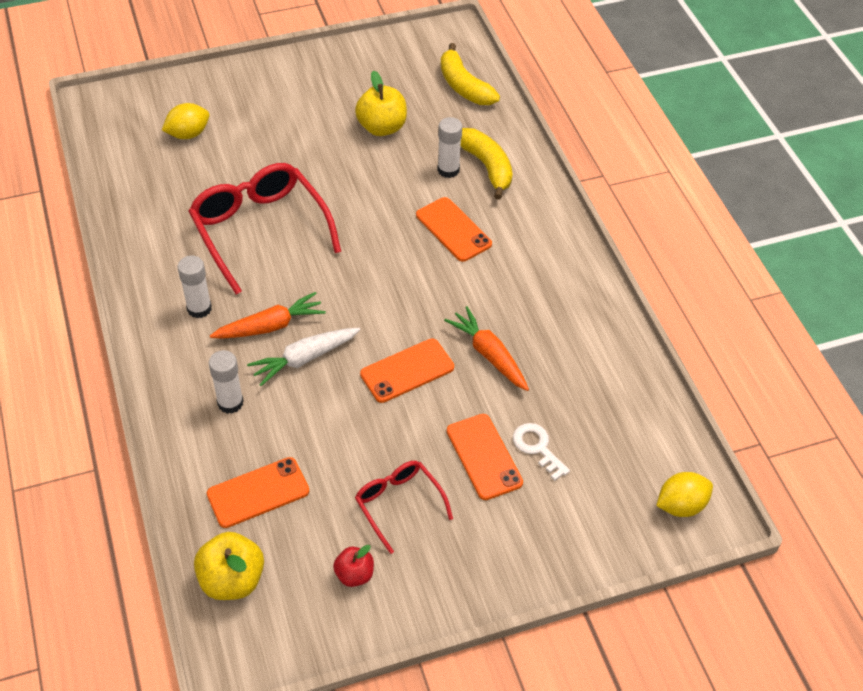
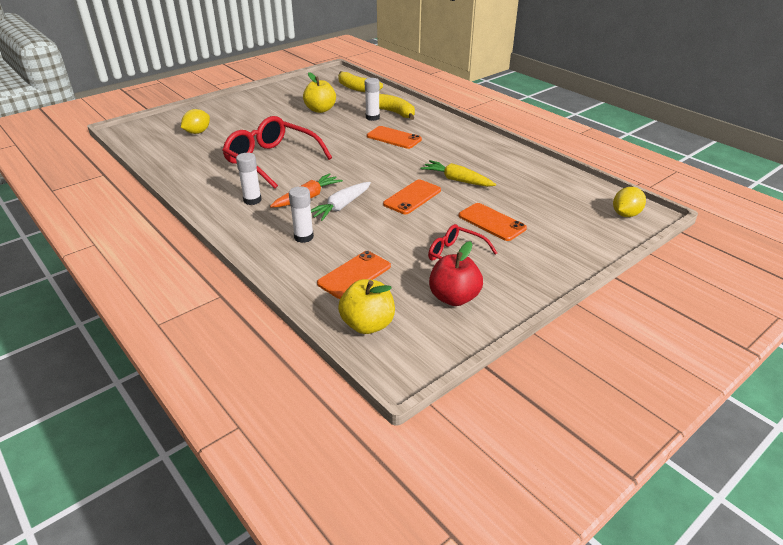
camera: 20 degrees left, 15 degrees down
(354, 574) = (454, 298): red apple -> red apple, size x1.68
(489, 355) = (457, 180): orange carrot -> yellow carrot
(537, 448) = (520, 211): white key -> none

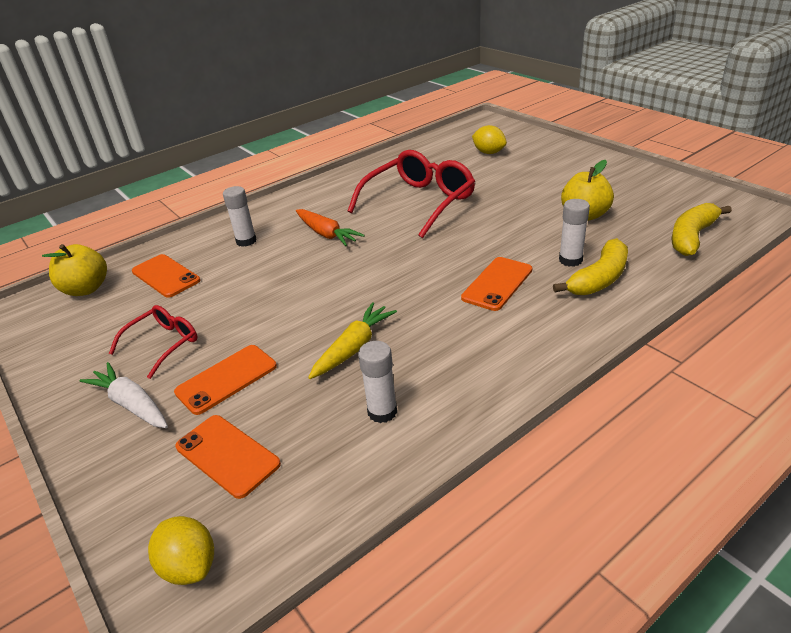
camera: 95 degrees right, 0 degrees up
(252, 200) = (328, 205): white glue stick -> white glue stick (382, 412)
(341, 206) = (301, 257): white carrot -> white carrot (132, 404)
(412, 197) = (311, 307): orange phone -> orange phone (227, 455)
(454, 298) = (89, 342): red apple -> none

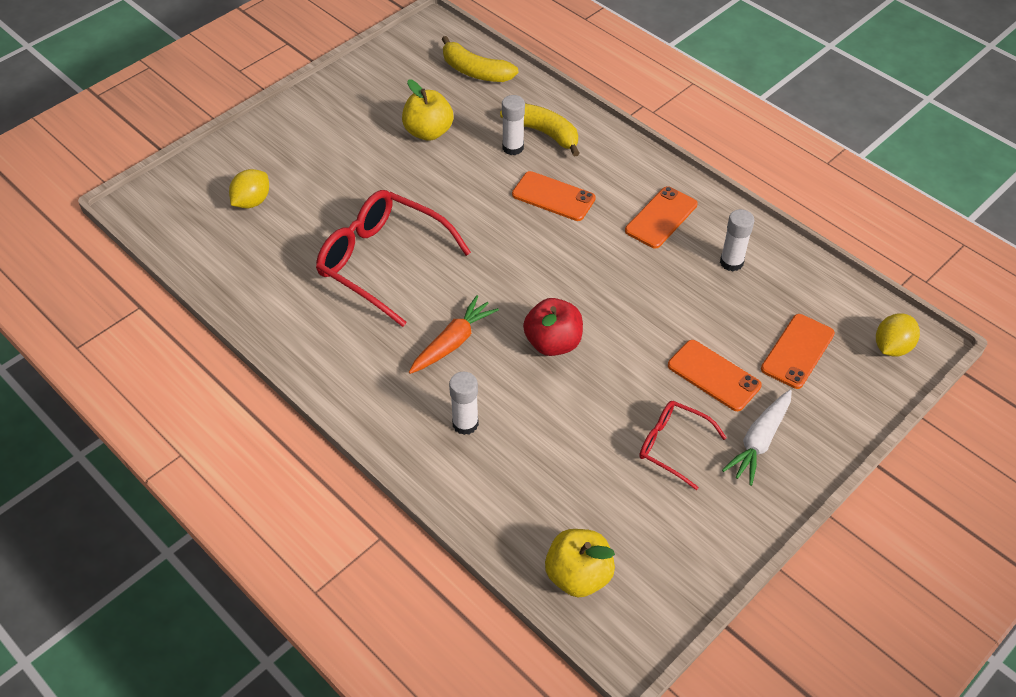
camera: 100 degrees left, 15 degrees up
(166, 276) = (546, 490): orange phone -> orange phone (661, 217)
(307, 281) = (553, 343): none -> red apple
(353, 348) = (658, 290): yellow carrot -> none

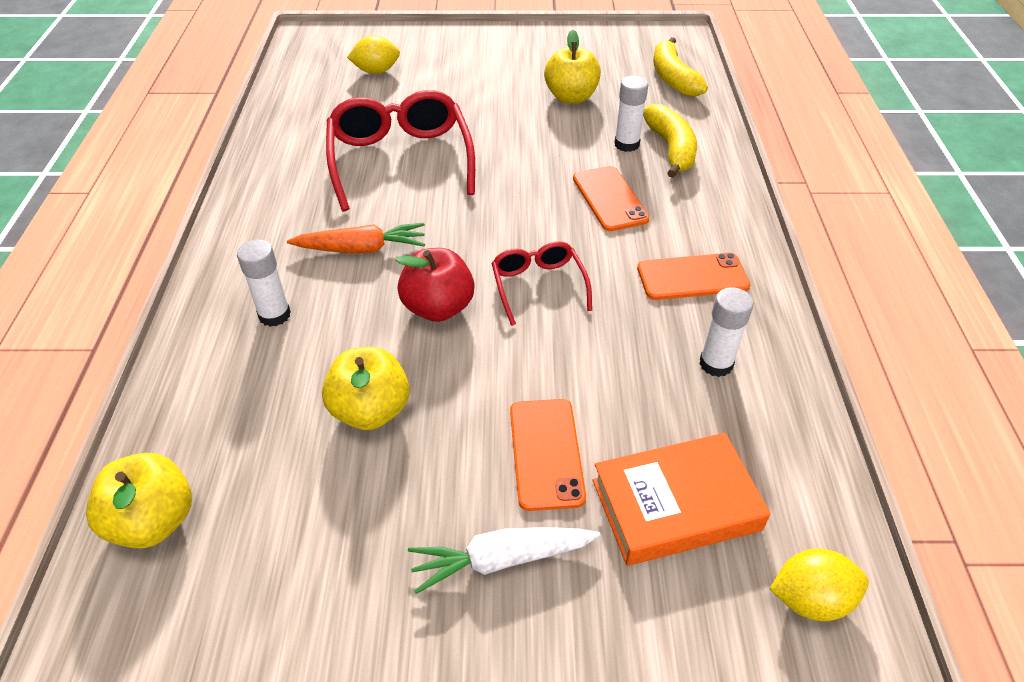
camera: 45 degrees right, 5 degrees down
(601, 428) = (371, 410): none -> yellow apple
(672, 446) = (409, 484): red glasses -> red glasses (538, 286)
(797, 351) = (675, 505): orange phone -> orange book

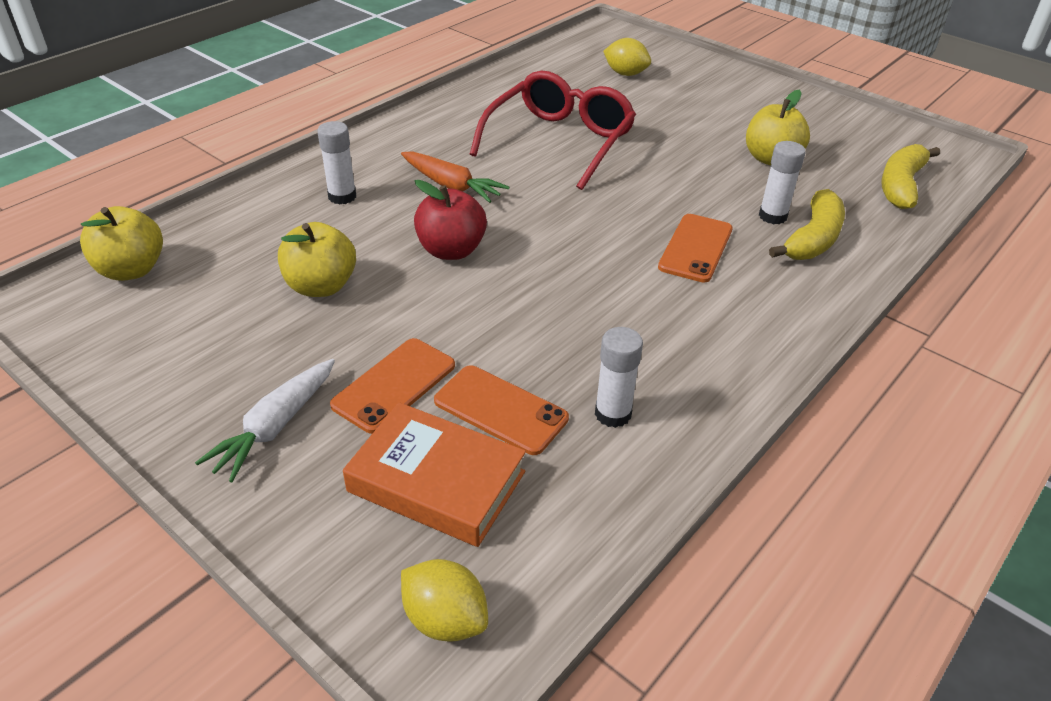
camera: 40 degrees right, 5 degrees down
(502, 559) = (276, 426): white carrot -> white carrot turned 90 degrees counterclockwise
(538, 286) = (545, 277): red glasses -> none
(692, 277) = (686, 342): orange phone -> orange phone (500, 409)

